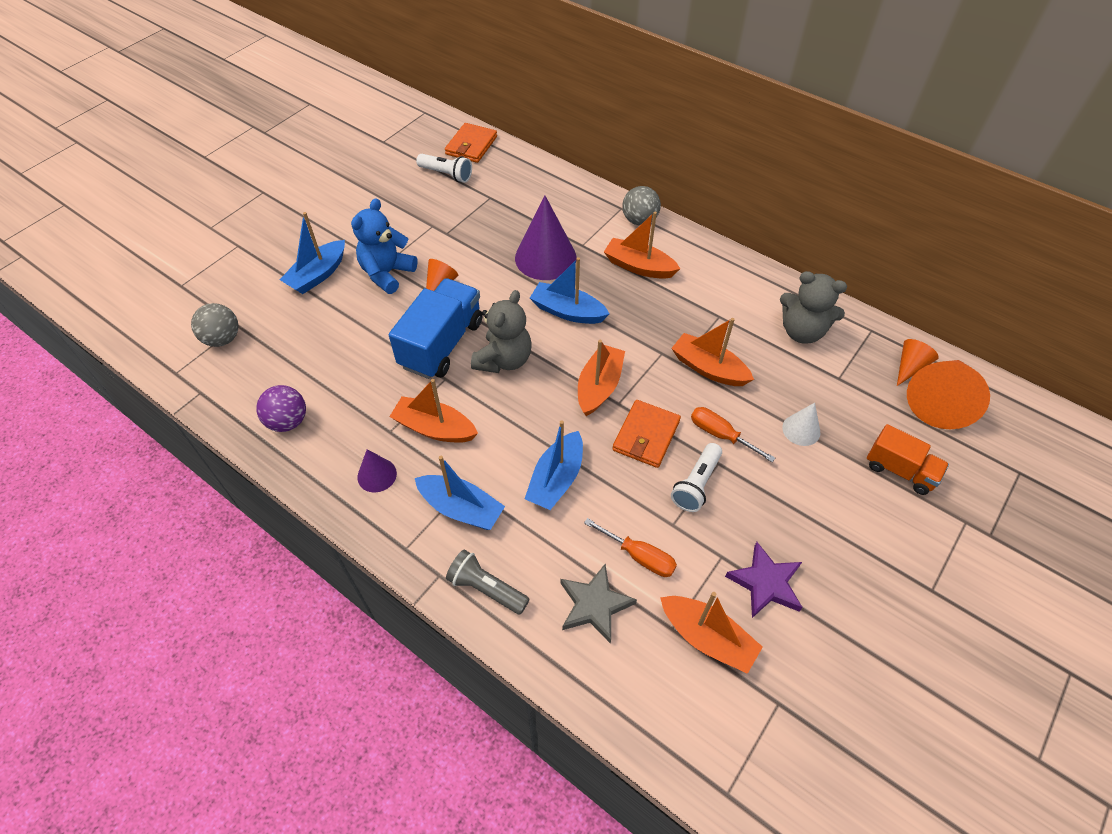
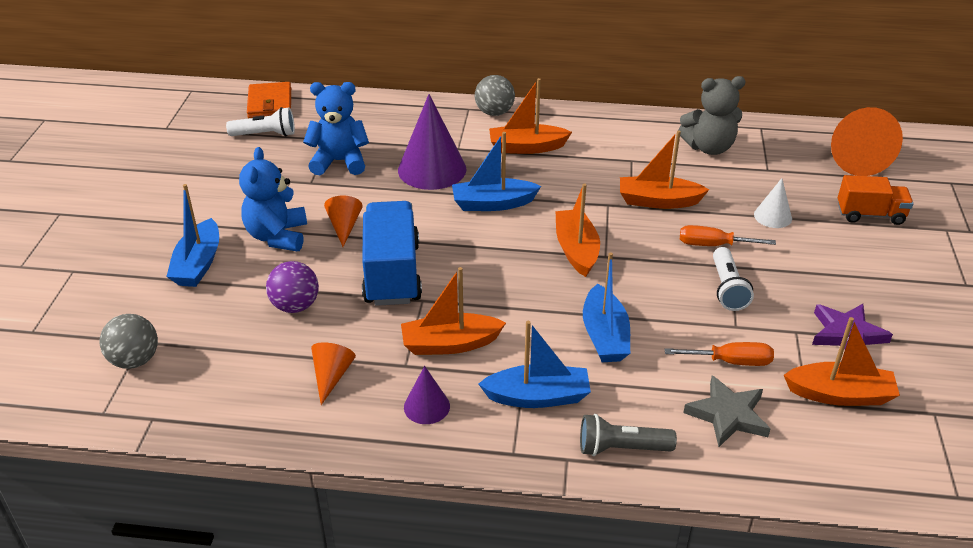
camera: 30 degrees left, 15 degrees down
(288, 421) = (284, 402): purple ball -> purple ball (295, 306)
(481, 222) = (339, 162): none -> blue teddy bear
(504, 360) = (467, 263): grey teddy bear -> none
(646, 436) = (652, 271): orange wallet -> none
(909, 367) = (812, 142): orange cone -> orange cone (331, 376)

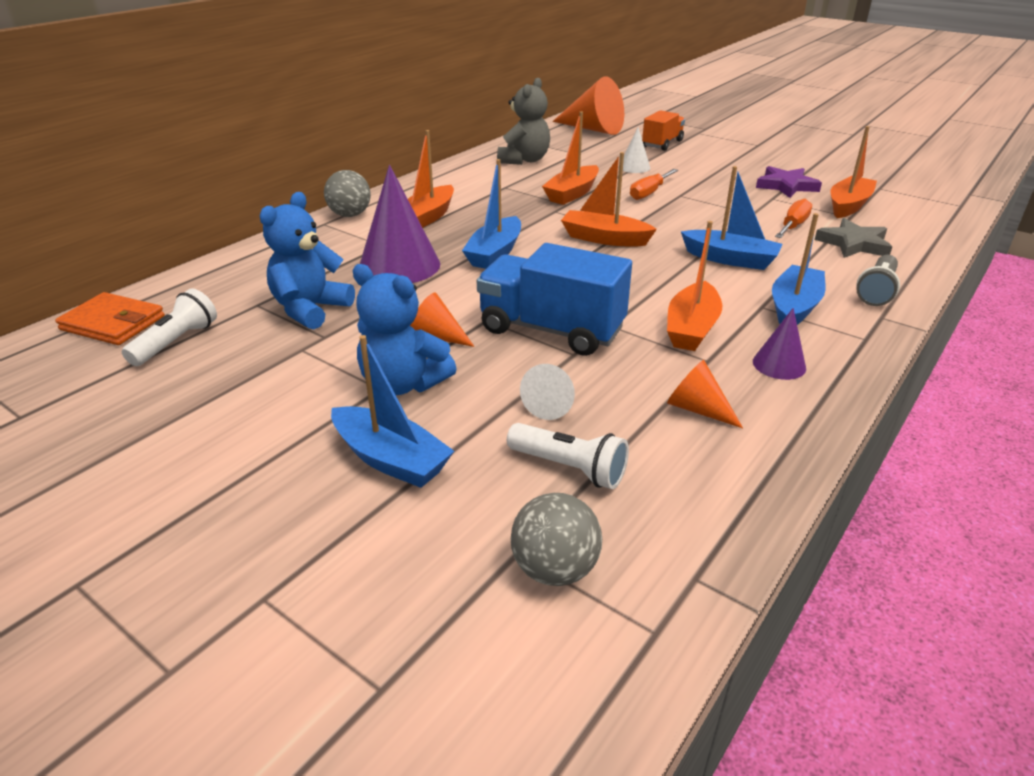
camera: 60 degrees left, 5 degrees down
(295, 306) = (552, 403): purple ball -> white cone
(727, 289) = (706, 203): white flashlight -> white flashlight (569, 468)

